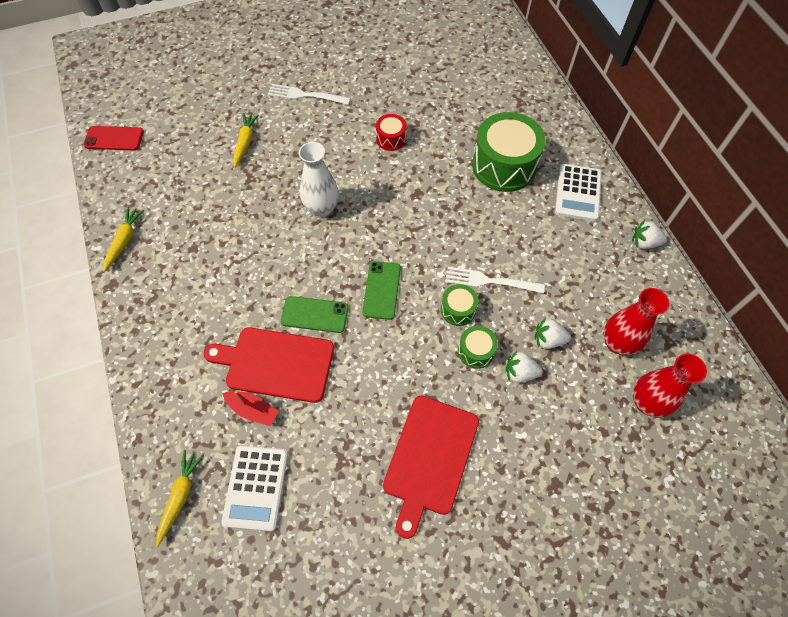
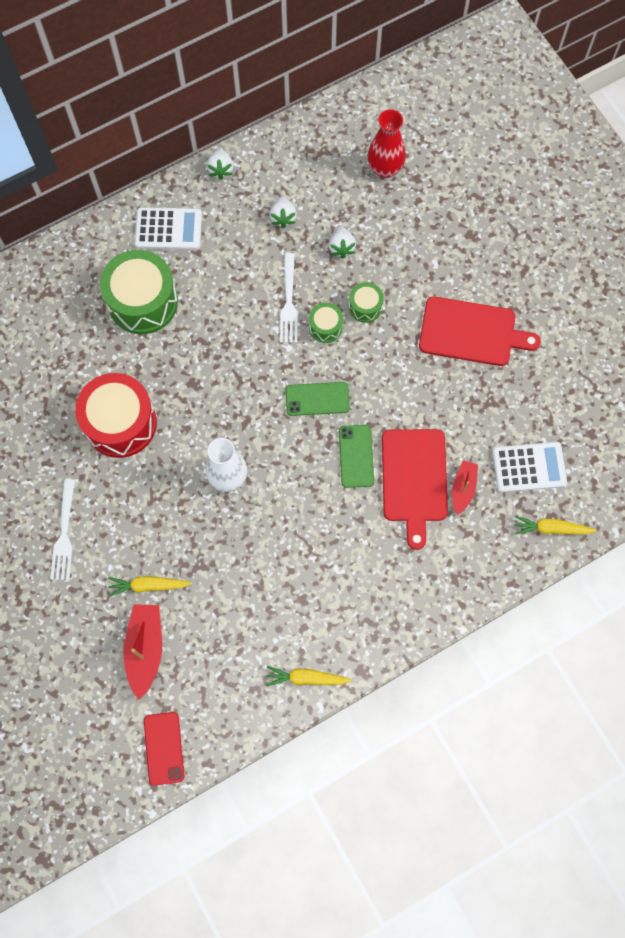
camera: 100 degrees left, 10 degrees up
(195, 135) = (145, 649): none -> red boat
(391, 139) = (120, 423): red drum -> red drum, size x2.08
(520, 373) = (378, 268): white strawberry -> white strawberry (283, 217)
(617, 343) = (333, 191): red vase -> none

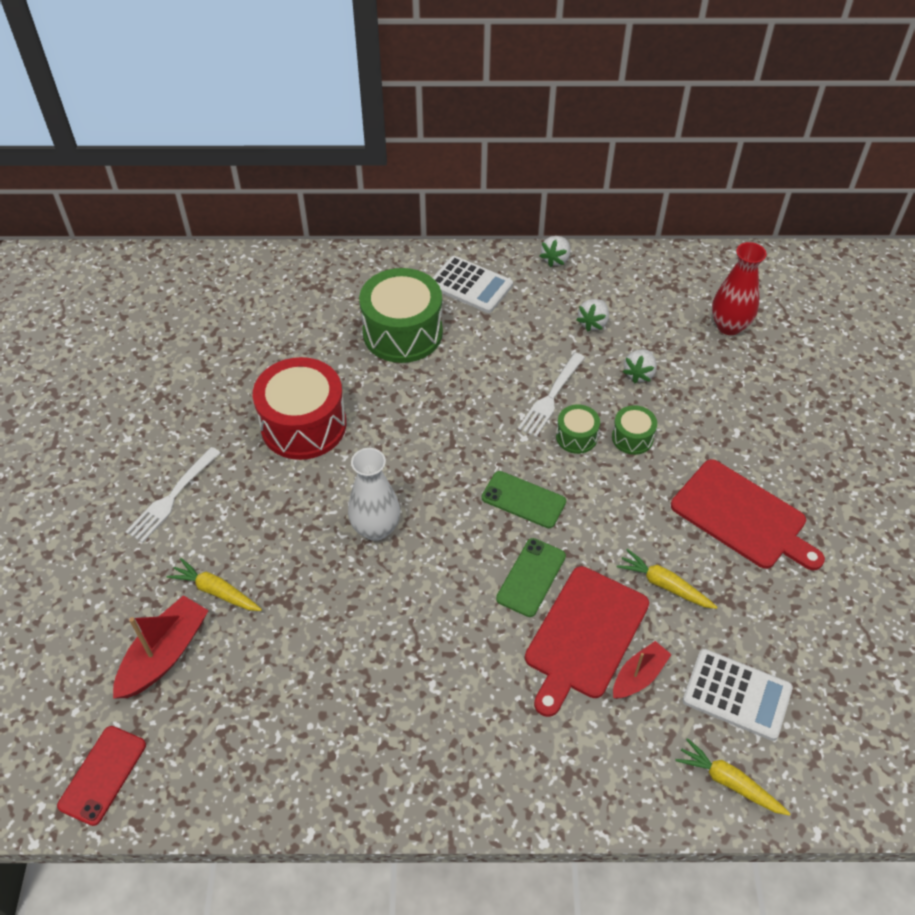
camera: 30 degrees right, 20 degrees down
(306, 678) = (316, 790): yellow carrot -> yellow carrot (664, 585)

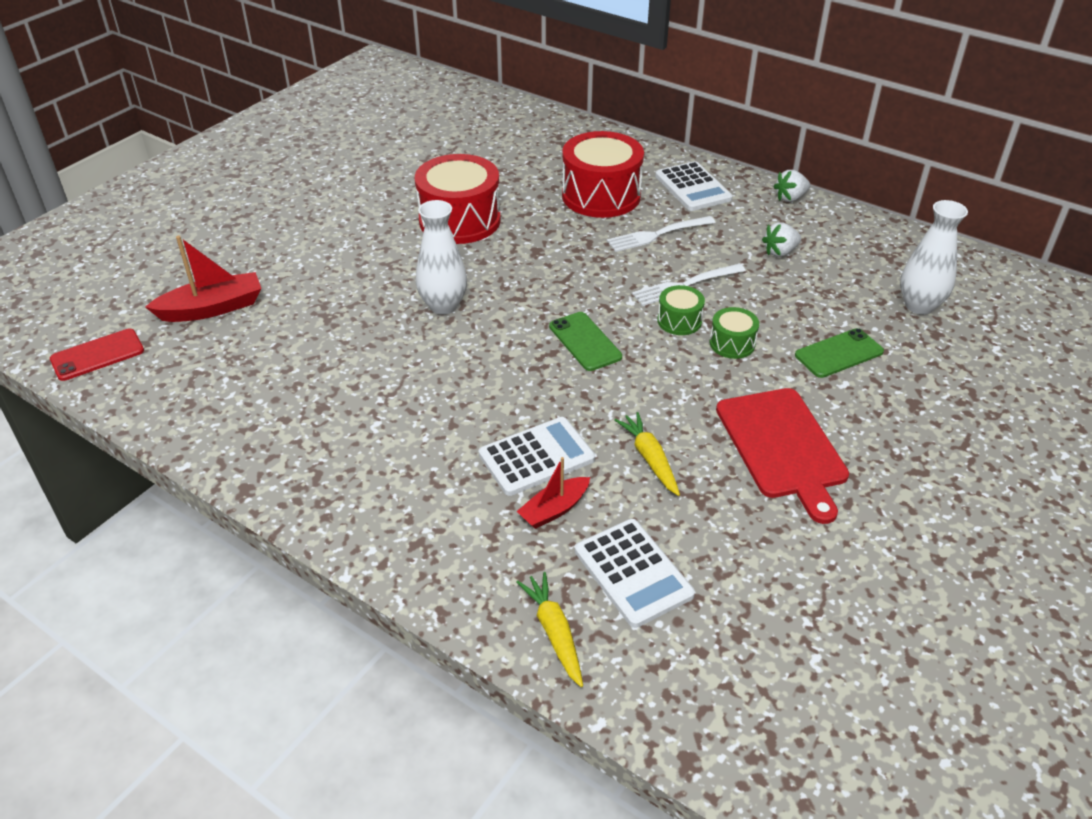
camera: 35 degrees right, 10 degrees down
(172, 497) = (319, 222): white fork -> white fork (657, 235)
(216, 591) = (287, 289): yellow carrot -> none
(402, 332) = (601, 195): green drum -> red drum
(531, 577) = (534, 395): green phone -> green phone (838, 353)
(584, 636) = (536, 457): red cutting board -> white calculator
(638, 676) = (554, 509): red boat -> red boat turned 150 degrees clockwise
(639, 374) = (787, 303): white strawberry -> none
(729, 326) = (919, 306): red vase -> white vase

